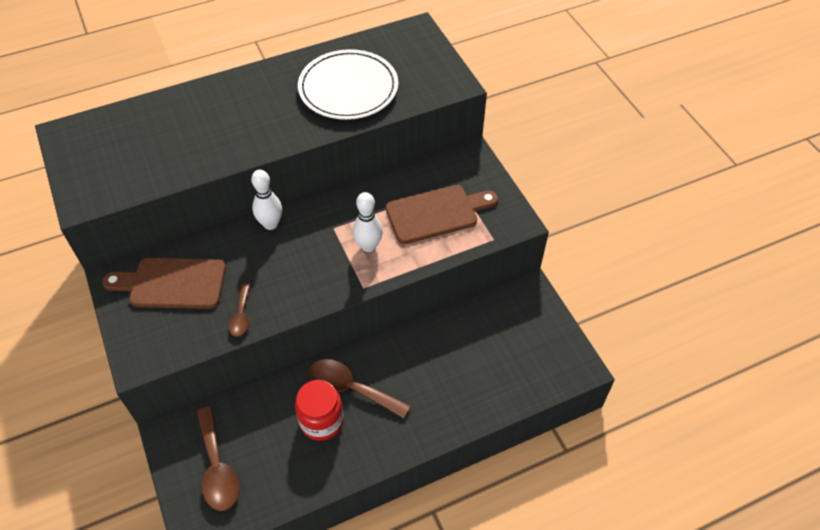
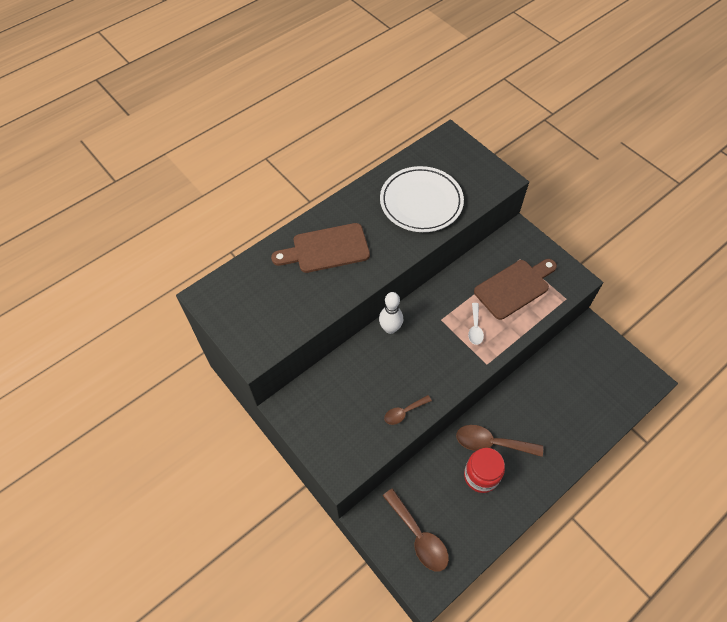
camera: 15 degrees left, 5 degrees up
(172, 283) = (336, 400): brown cutting board -> brown cutting board (326, 249)
(241, 315) = (404, 412): brown spoon -> brown spoon turned 75 degrees clockwise
(368, 246) = (475, 328): white bowling pin -> white spoon

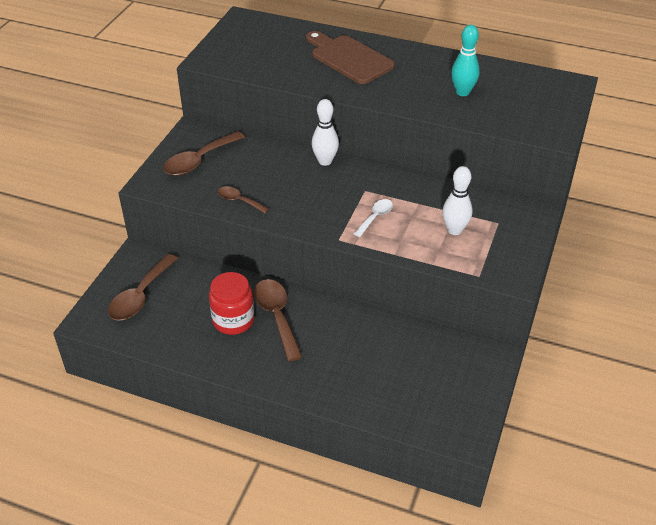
camera: 60 degrees right, 15 degrees down
(332, 420) = (199, 161): none -> brown spoon
(421, 202) = (462, 92): white plate -> turquoise bowling pin
(475, 328) = (375, 217): white spoon -> white spoon turned 150 degrees clockwise
(514, 287) = (454, 230): brown cutting board -> white bowling pin

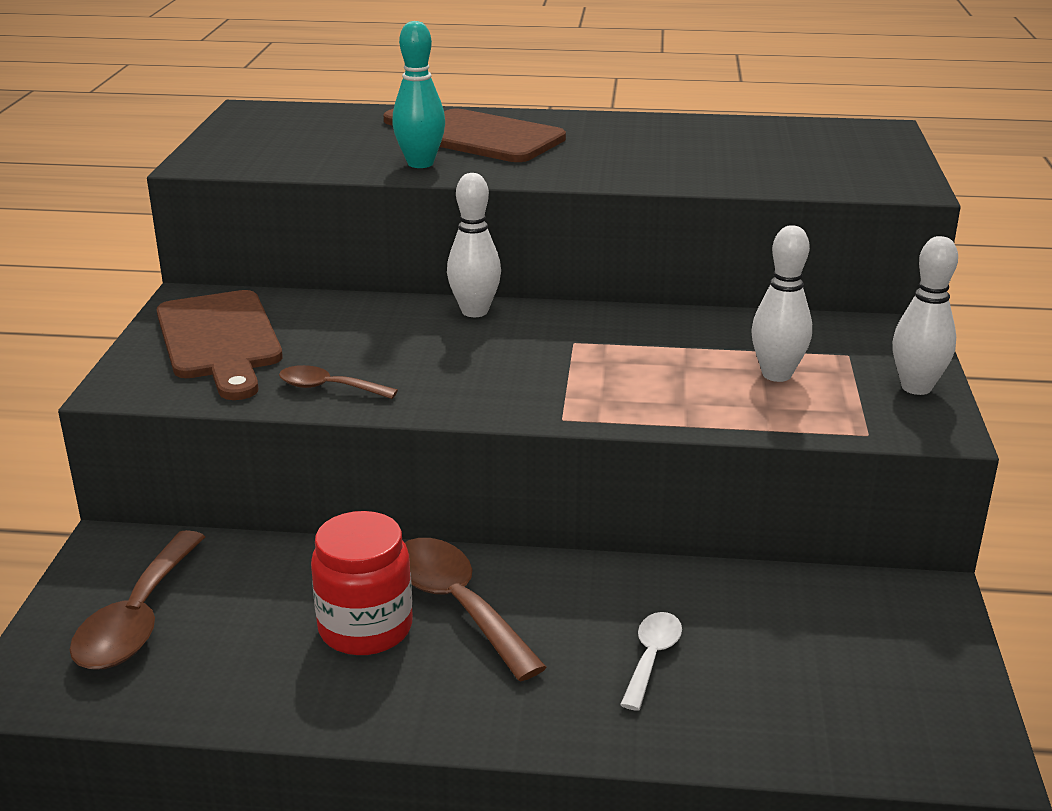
camera: 15 degrees left, 15 degrees down
(199, 161) = (220, 340): brown spoon -> brown cutting board
(375, 217) = (616, 376): white spoon -> white spoon (651, 657)
(462, 92) = (707, 155): turquoise bowling pin -> turquoise bowling pin (420, 163)
(520, 251) = (916, 387): none -> white bowling pin

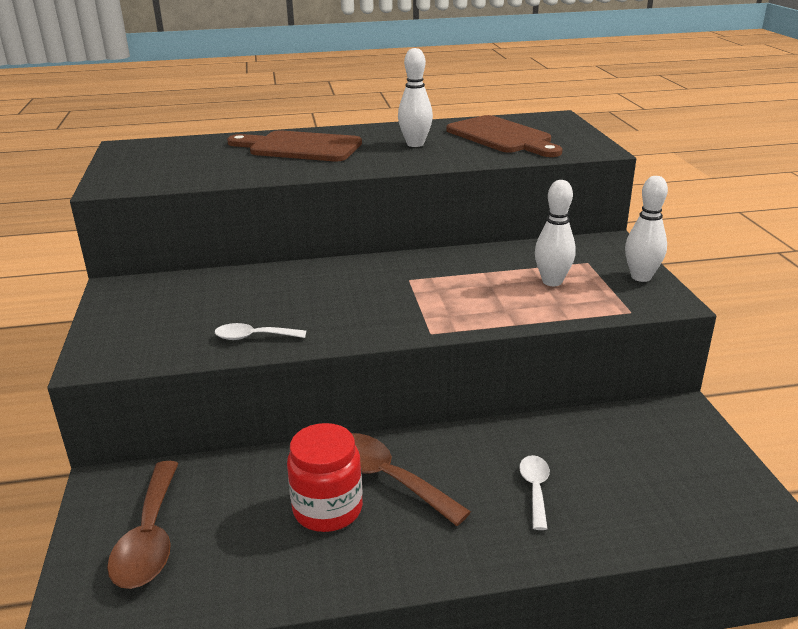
camera: 15 degrees left, 0 degrees up
(220, 340) = (154, 314): brown cutting board -> brown cutting board (502, 137)
(328, 388) = (253, 337): brown spoon -> white spoon
(420, 163) = (272, 169): turquoise bowling pin -> none
(474, 311) = (330, 268): white bowling pin -> white bowling pin (415, 144)

